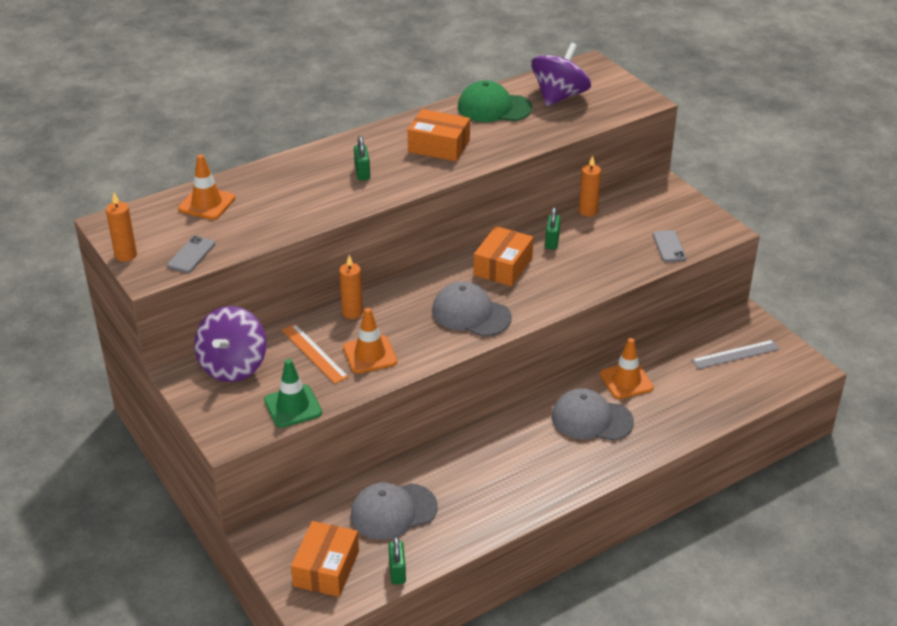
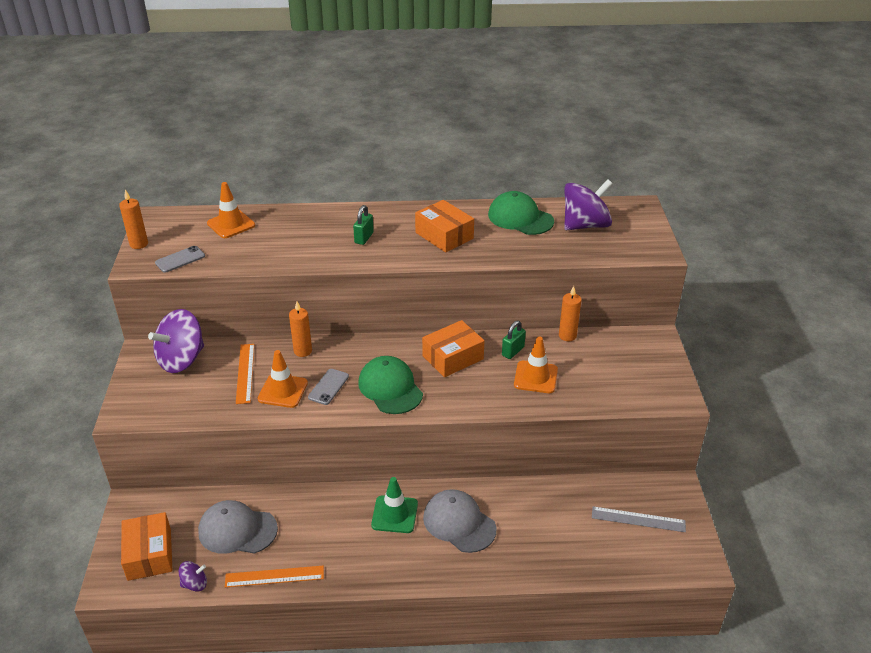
camera: 30 degrees right, 0 degrees up
(293, 406) = (189, 410): green traffic cone -> green traffic cone (394, 514)
(326, 568) = (149, 554): orange box -> orange box turned 60 degrees counterclockwise
(397, 572) = (195, 584): green padlock -> purple spinning top
(467, 532) = (274, 576): none -> orange ruler
(471, 314) = (390, 388): grey cap -> green cap
(626, 381) = (518, 501): orange traffic cone -> orange traffic cone (535, 377)
(669, 246) = (612, 393): grey phone -> grey phone (328, 387)

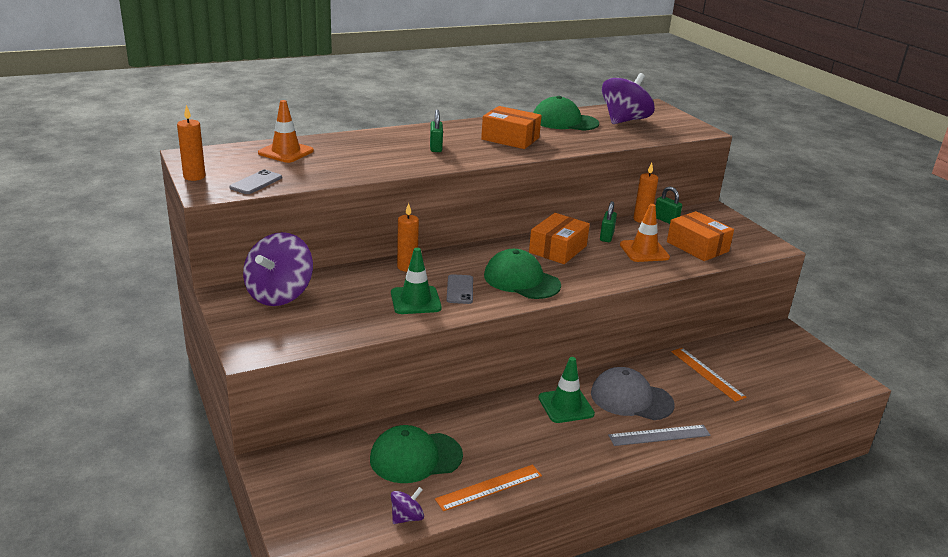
camera: 25 degrees left, 10 degrees down
(149, 554) = (331, 504): orange box -> orange box (697, 247)
(237, 530) = (415, 457): grey cap -> green cap
(245, 373) = (361, 293): orange ruler -> orange ruler (707, 374)
(283, 391) = (415, 300): orange traffic cone -> green traffic cone
(592, 341) = (666, 220): none -> green padlock
(638, 519) = (777, 361): grey ruler -> grey ruler (659, 435)

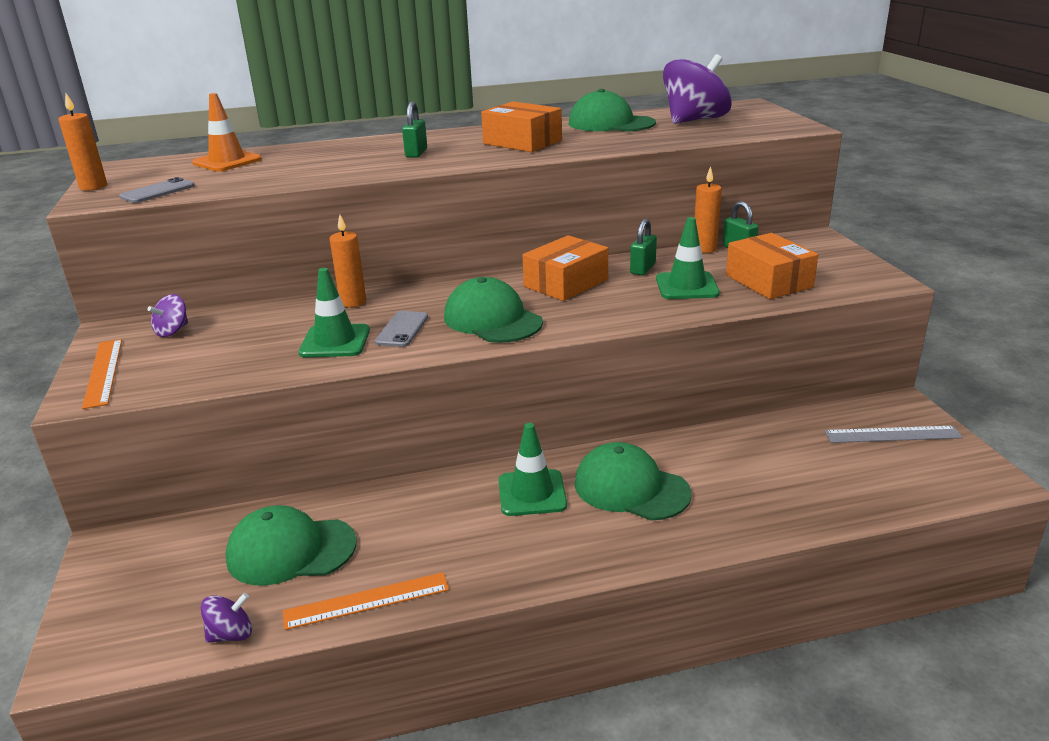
camera: 15 degrees right, 0 degrees up
(279, 294) = (172, 331): purple spinning top -> purple spinning top, size x0.47
(631, 399) = (631, 488): grey cap -> green cap
(644, 251) = (687, 286): orange traffic cone -> green traffic cone
(659, 435) = (650, 543): grey ruler -> grey ruler (892, 435)
(707, 374) = (759, 459): orange ruler -> orange ruler (103, 372)

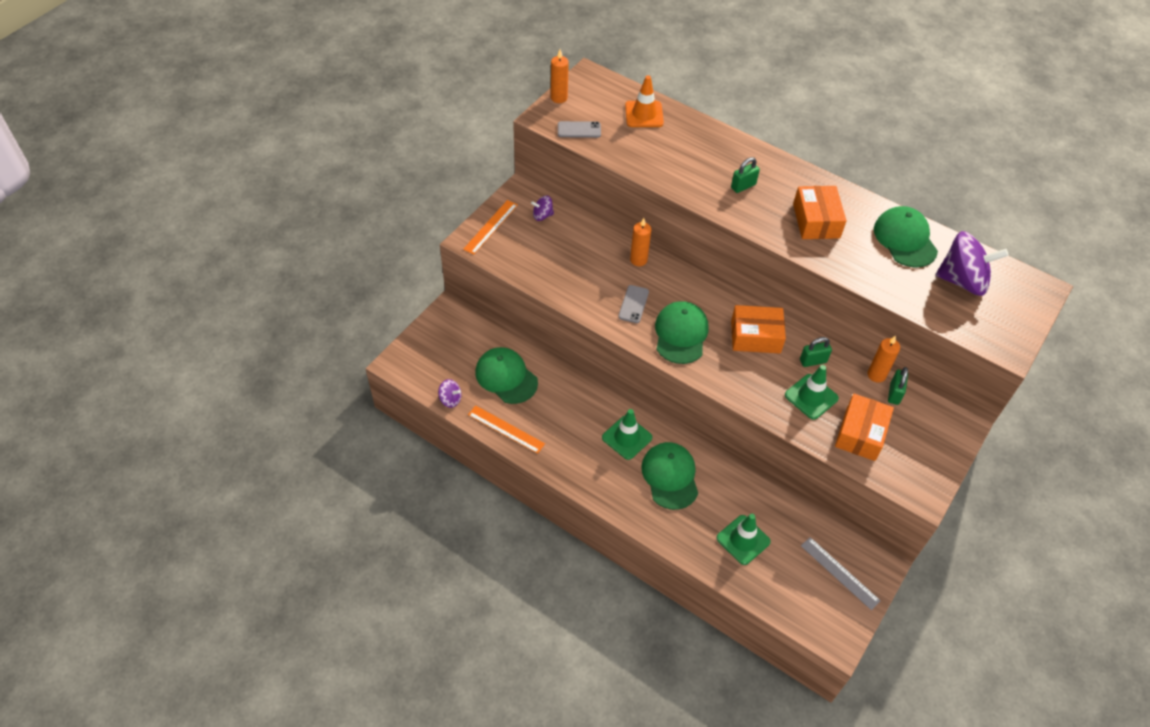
camera: 45 degrees right, 25 degrees up
(335, 341) = (596, 287): green traffic cone -> green traffic cone (743, 540)
(402, 329) = (633, 304): grey phone -> grey phone turned 45 degrees counterclockwise

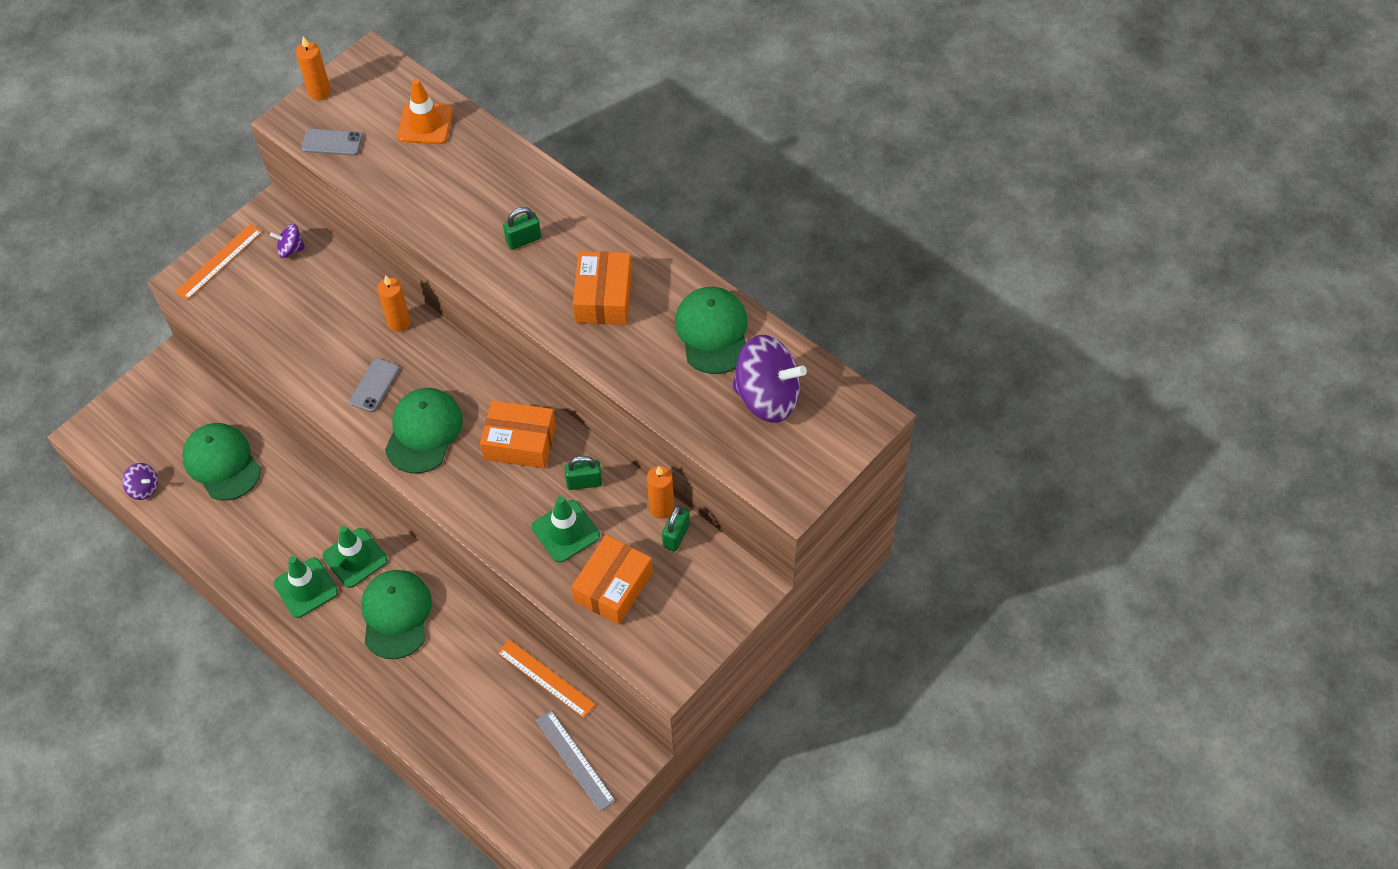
camera: 10 degrees right, 5 degrees up
(506, 429) = (204, 534): orange ruler -> orange ruler (546, 678)
(743, 540) = (465, 706): green traffic cone -> green traffic cone (306, 588)

